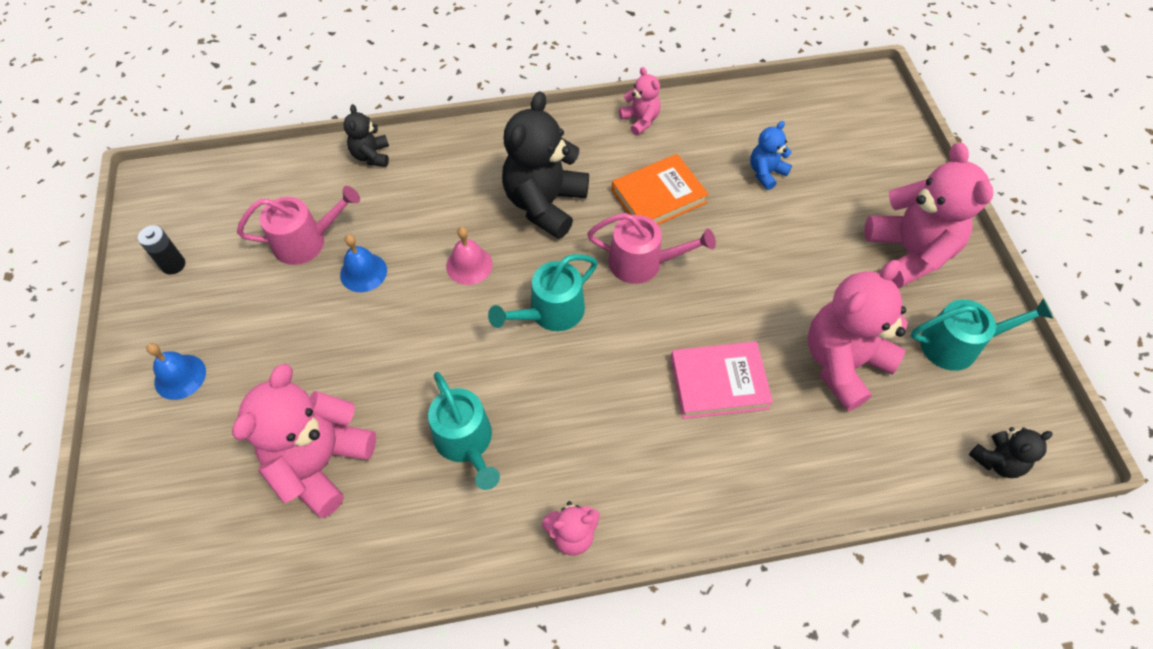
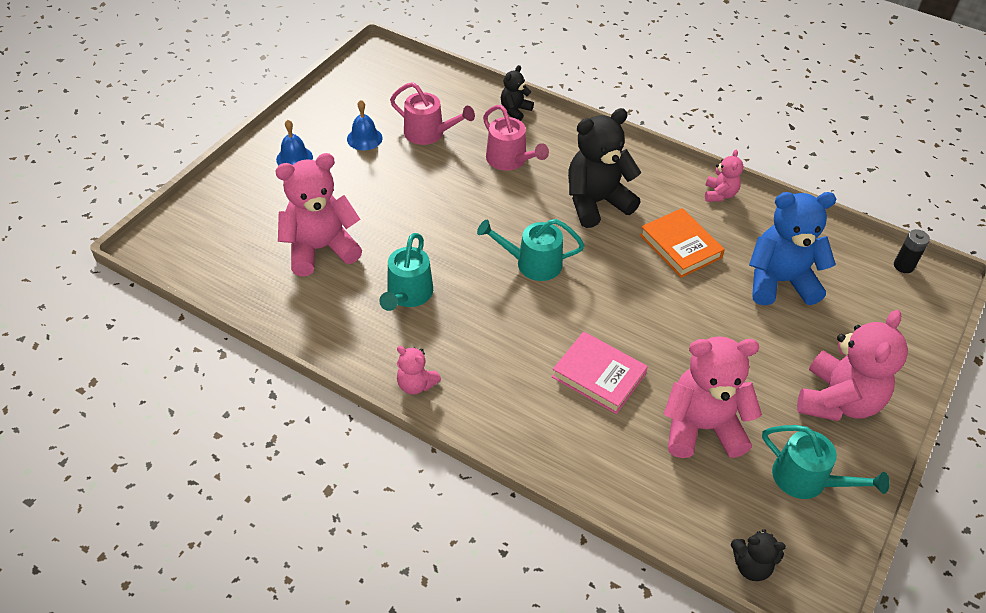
camera: 40 degrees right, 10 degrees down
(173, 265) = (346, 101): black battery -> black battery (903, 266)
(363, 272) = (444, 169): blue bell -> blue bell (364, 138)
(469, 265) = (510, 205): pink bell -> none
(643, 263) = (625, 276): pink watering can -> pink watering can (510, 160)
(658, 196) = (680, 246): orange book -> orange book turned 45 degrees clockwise
(766, 173) = (779, 281): blue teddy bear -> blue teddy bear, size x2.01

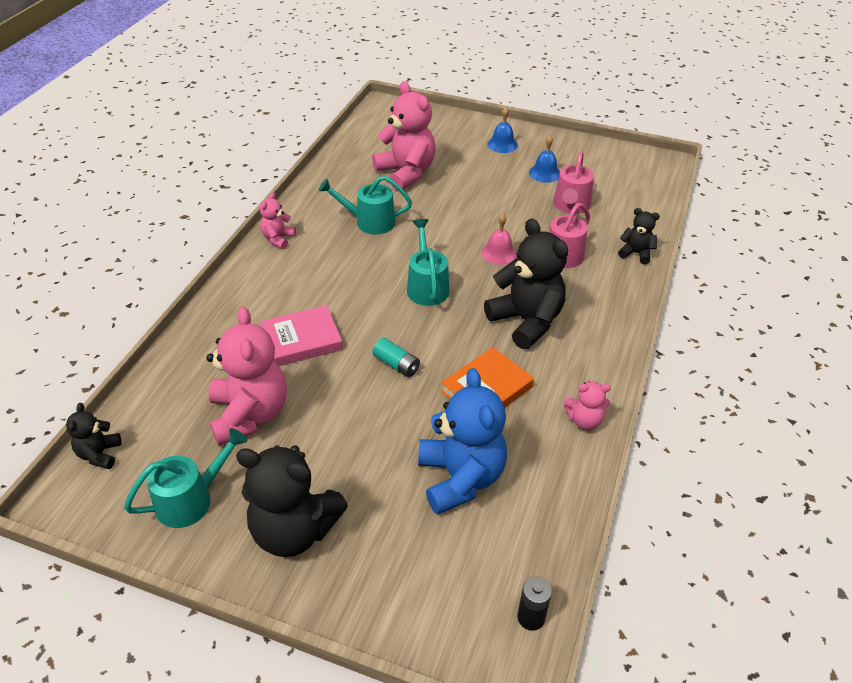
camera: 80 degrees right, 5 degrees down
(491, 200) = (499, 253): none -> pink bell
(598, 376) = (301, 340): pink book -> pink book turned 45 degrees clockwise
(643, 303) = (396, 364): none -> turquoise battery
(807, 480) = (191, 499): turquoise watering can -> turquoise watering can turned 150 degrees counterclockwise
(837, 401) = (294, 530): pink teddy bear -> black teddy bear

